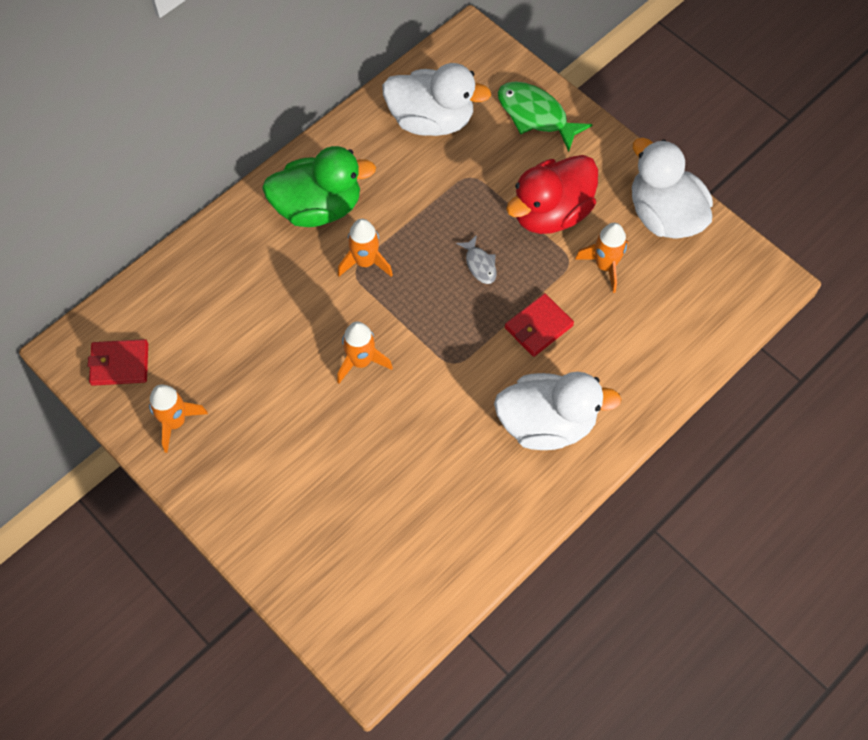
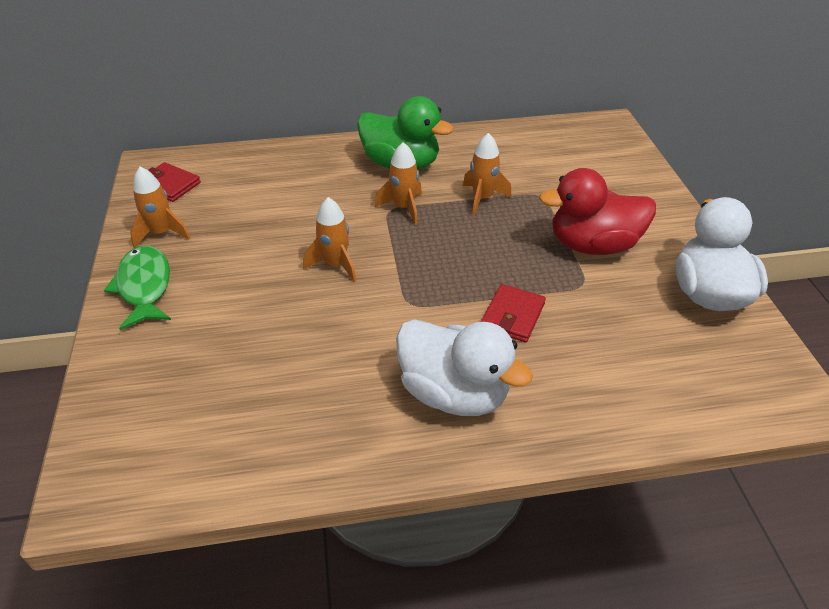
camera: 35 degrees right, 20 degrees down
(431, 120) = (537, 153): white duck -> none
(480, 264) = (497, 250): grey fish -> none
(536, 115) = (630, 183): green fish -> green fish (144, 287)
(538, 327) = (512, 316): red wallet -> red wallet turned 60 degrees counterclockwise
(605, 266) = (616, 303): orange rocket -> orange rocket (482, 198)

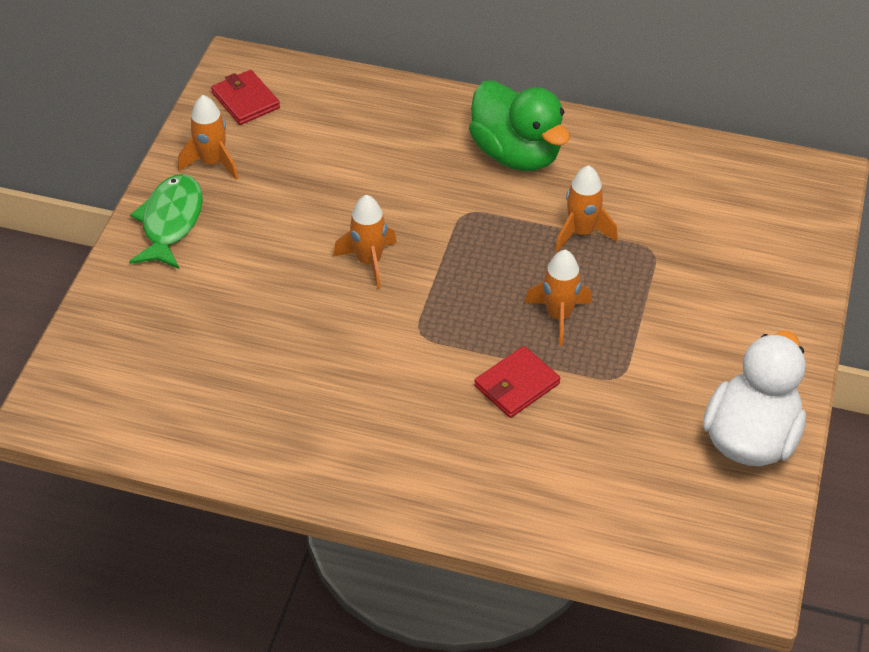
camera: 25 degrees right, 5 degrees up
(403, 208) = (483, 215): orange rocket -> orange rocket (559, 316)
(454, 393) = (405, 441): white duck -> none
(593, 245) = (666, 335): red duck -> none

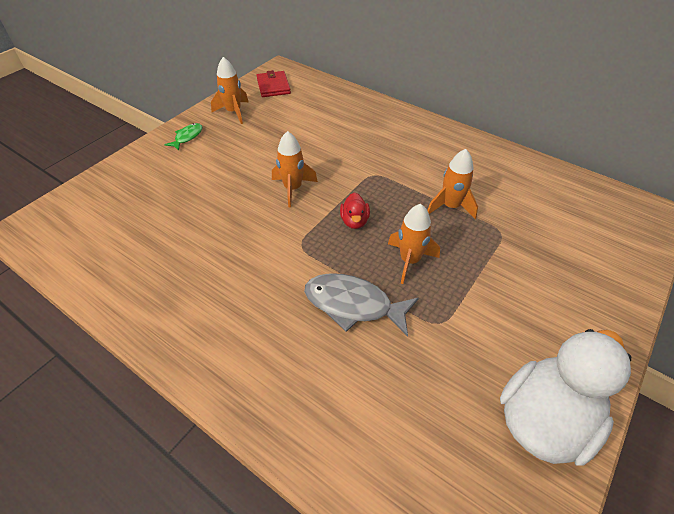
camera: 20 degrees right, 0 degrees up
(171, 222) = (187, 137): green fish -> green fish, size x0.54
(471, 284) = (354, 221): none -> red duck
(516, 154) = (424, 148): green duck -> none
(516, 385) = (353, 305): red wallet -> grey fish

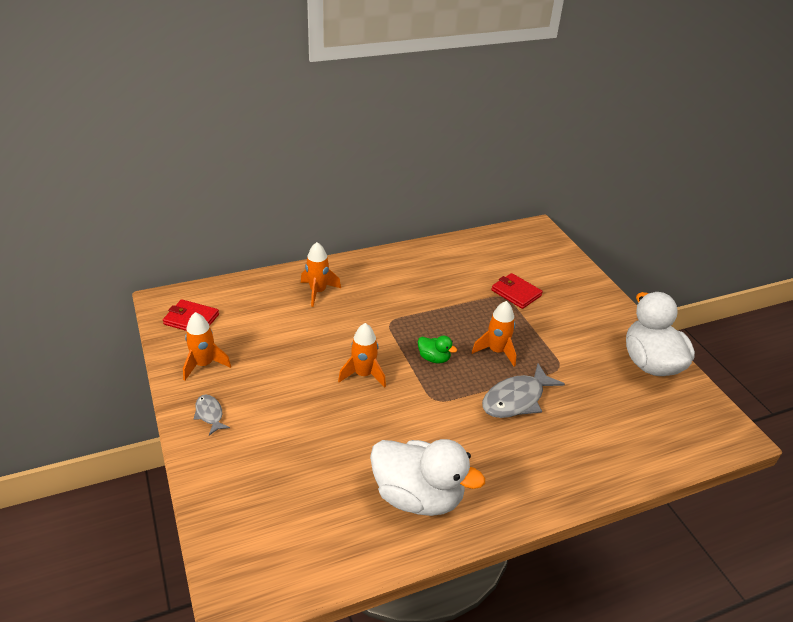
camera: 60 degrees left, 10 degrees down
(173, 284) = (418, 496): none -> white duck
(187, 137) = (210, 414): green fish -> grey fish
(354, 221) = (434, 358): red duck -> green duck
(450, 206) = (460, 304): orange rocket -> orange rocket (318, 292)
(518, 239) = (516, 293): none -> red wallet

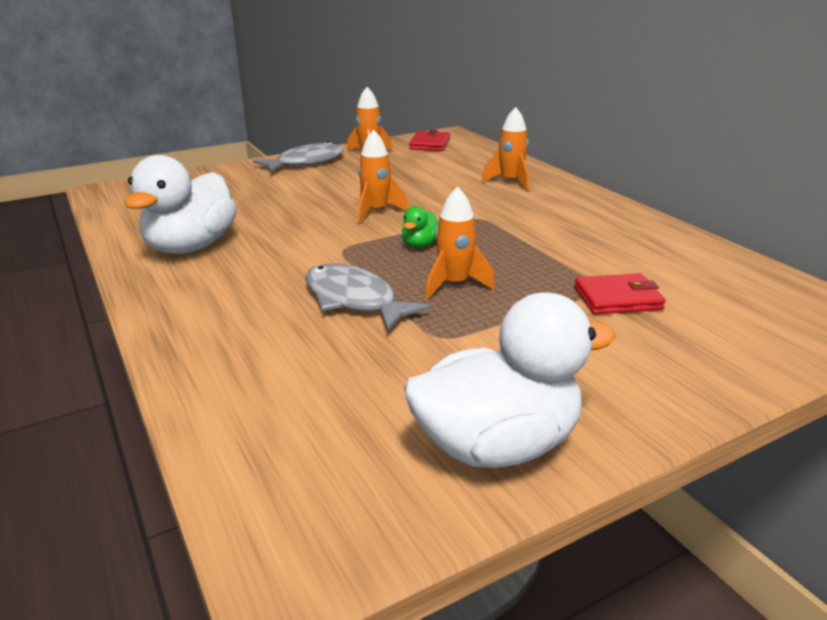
camera: 85 degrees right, 10 degrees down
(210, 414) = (306, 162): grey fish -> grey fish, size x1.86
(516, 293) = (617, 298): red wallet -> red wallet turned 45 degrees clockwise

